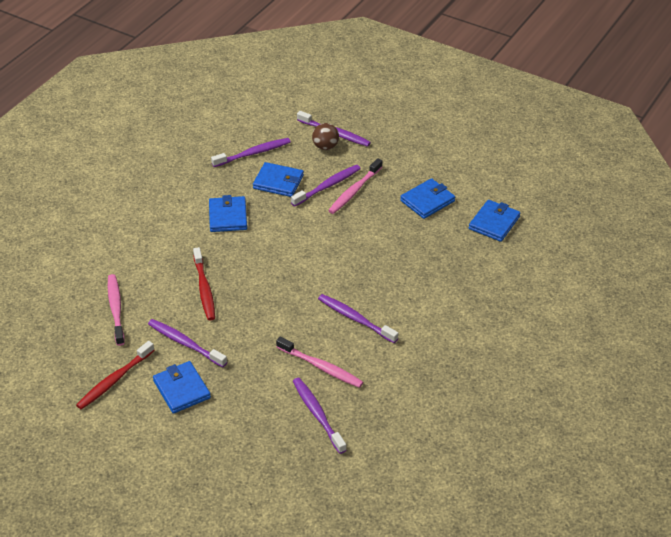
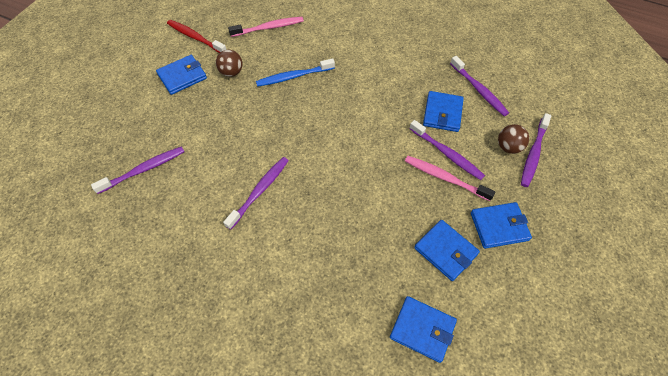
camera: 85 degrees right, 15 degrees up
(185, 343) = (231, 72): purple toothbrush -> brown ball
(204, 289) = (293, 76): red toothbrush -> blue toothbrush
(228, 216) = (386, 81): blue wallet -> blue wallet (499, 226)
(321, 367) = (199, 168): pink toothbrush -> none

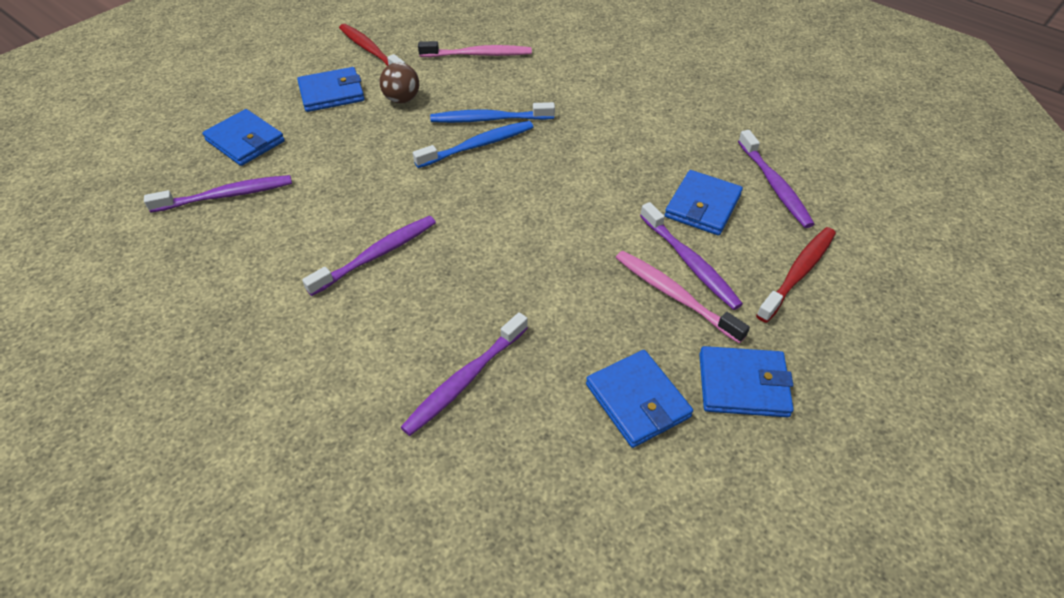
camera: 15 degrees right, 10 degrees down
(293, 98) = (478, 145): none -> blue toothbrush
(422, 329) = (554, 509): blue wallet -> blue wallet (245, 141)
(508, 147) = (798, 273): brown ball -> red toothbrush
(533, 154) = (839, 291): purple toothbrush -> purple toothbrush (464, 380)

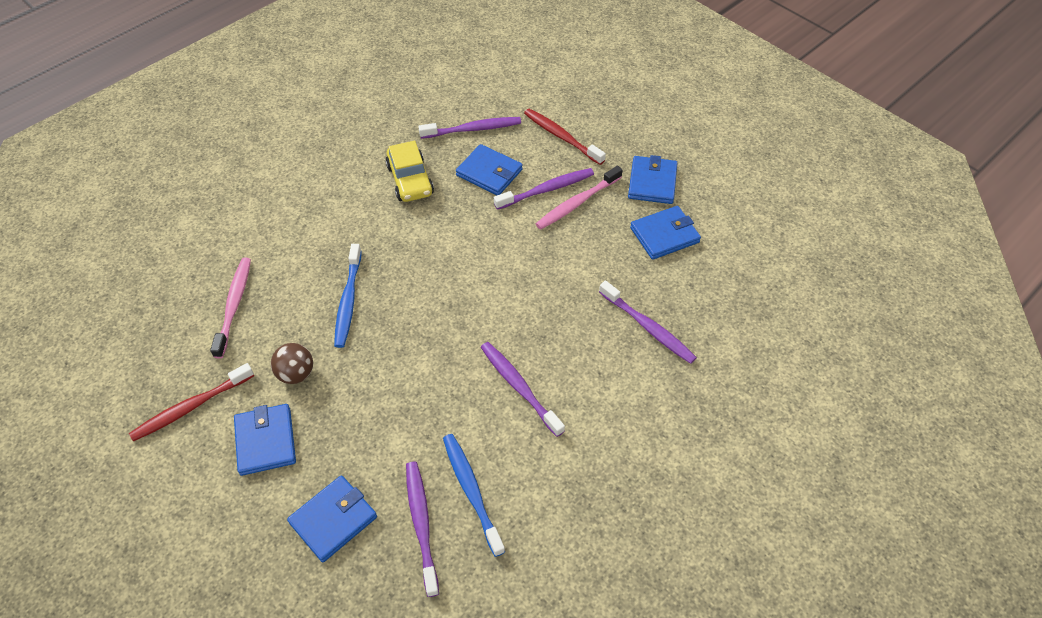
camera: 85 degrees left, 5 degrees up
(478, 145) = (386, 311): blue toothbrush -> blue toothbrush (471, 491)
(668, 142) = (410, 180): none -> yellow car

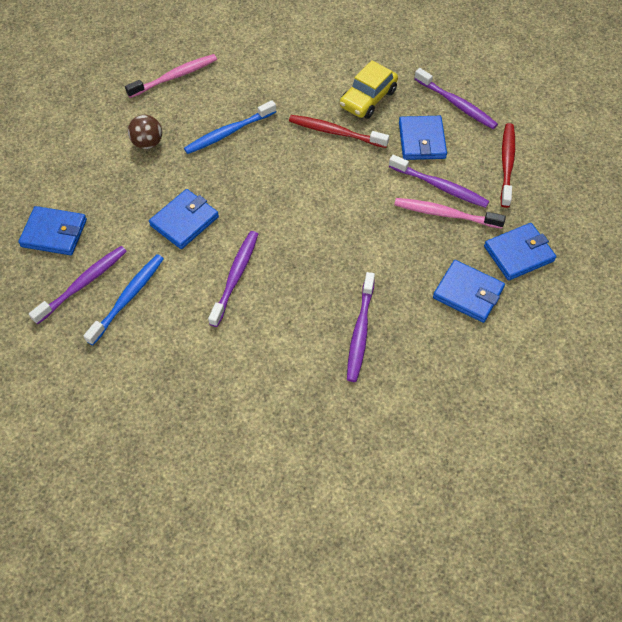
camera: 55 degrees right, 5 degrees up
(191, 407) = (83, 108): red toothbrush -> red toothbrush (335, 132)
(266, 441) = (86, 161): blue wallet -> blue wallet (184, 221)

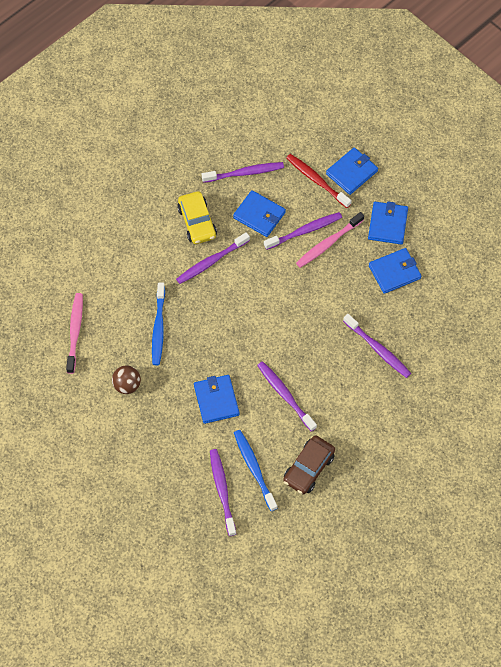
camera: 55 degrees left, 5 degrees up
(54, 233) = (164, 487): blue wallet -> blue wallet (351, 172)
(163, 348) = (308, 468): none -> brown car
(335, 132) = (211, 261): red toothbrush -> purple toothbrush

